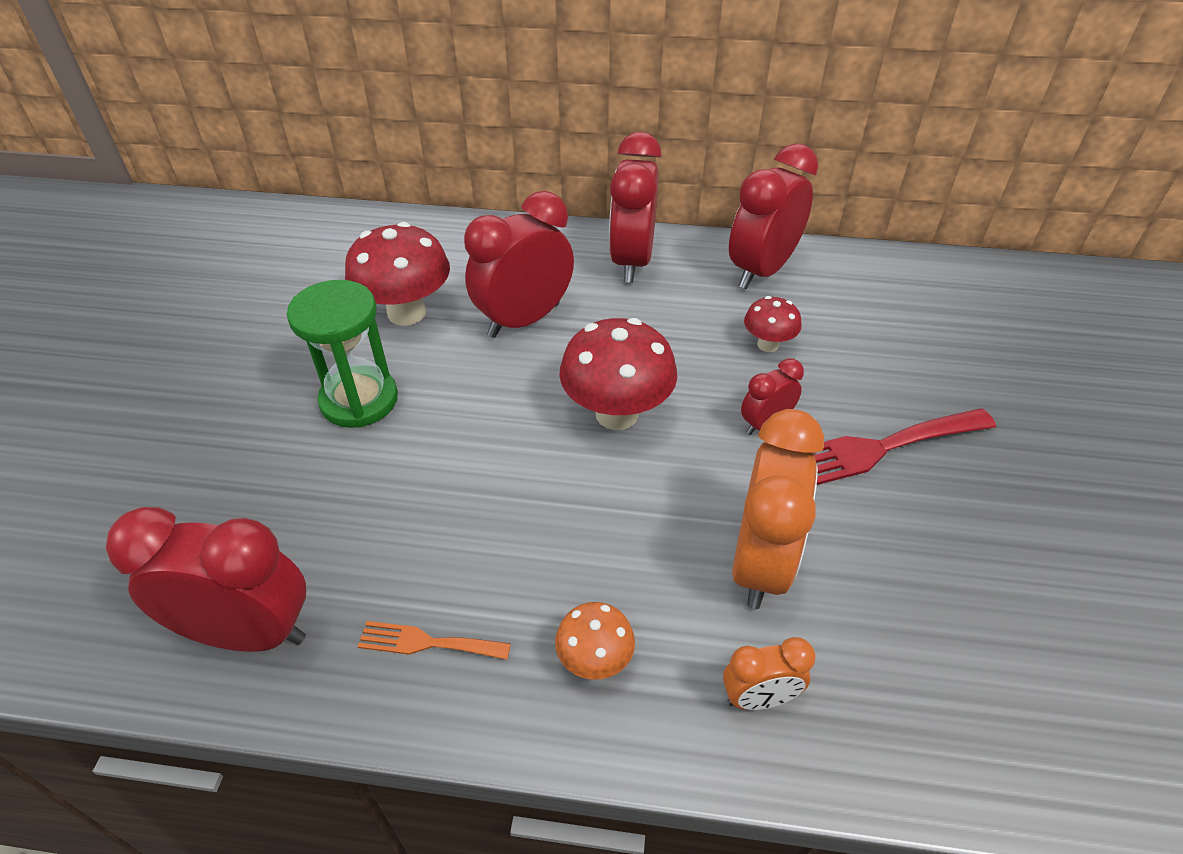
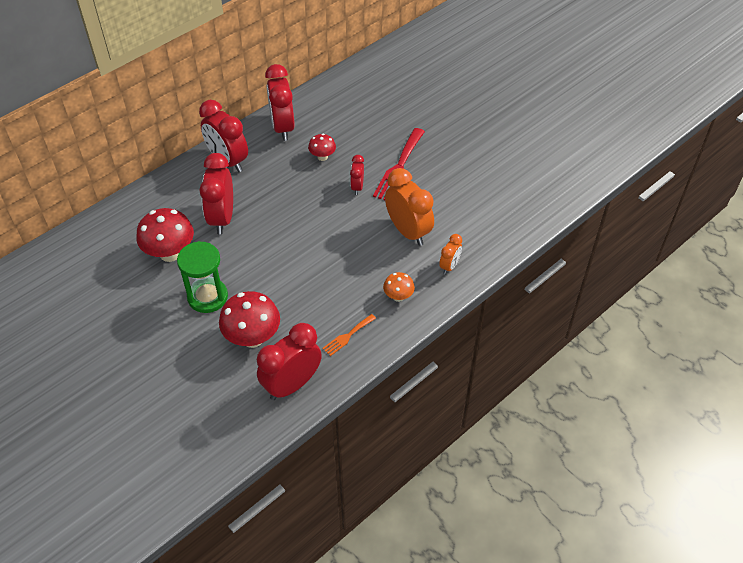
camera: 50 degrees left, 5 degrees up
(616, 414) = (306, 223): red mushroom -> red mushroom (252, 338)

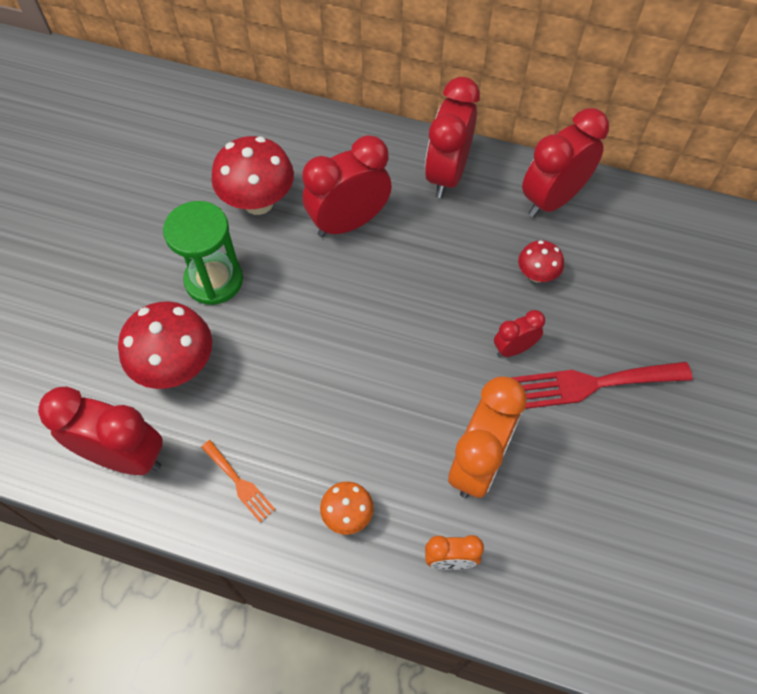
camera: 60 degrees right, 10 degrees up
(347, 336) = (239, 483): orange fork -> orange fork turned 150 degrees counterclockwise

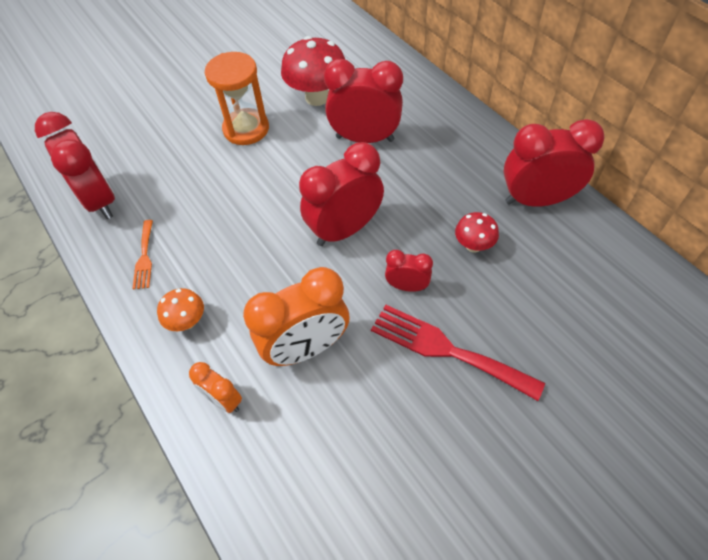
camera: 40 degrees right, 5 degrees down
(176, 367) = (176, 167): red mushroom -> none
(214, 280) = (246, 129): green hourglass -> orange hourglass
(447, 174) = (466, 142): red clock -> red clock (344, 230)

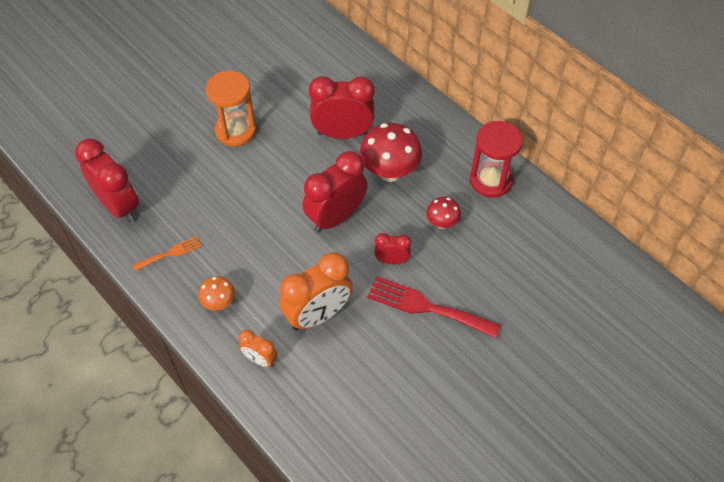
camera: 10 degrees left, 0 degrees up
(144, 257) = (170, 253): orange fork -> orange fork turned 105 degrees counterclockwise
(317, 97) = (295, 95): red mushroom -> red mushroom (390, 172)
(536, 200) = (490, 180): red clock -> red hourglass

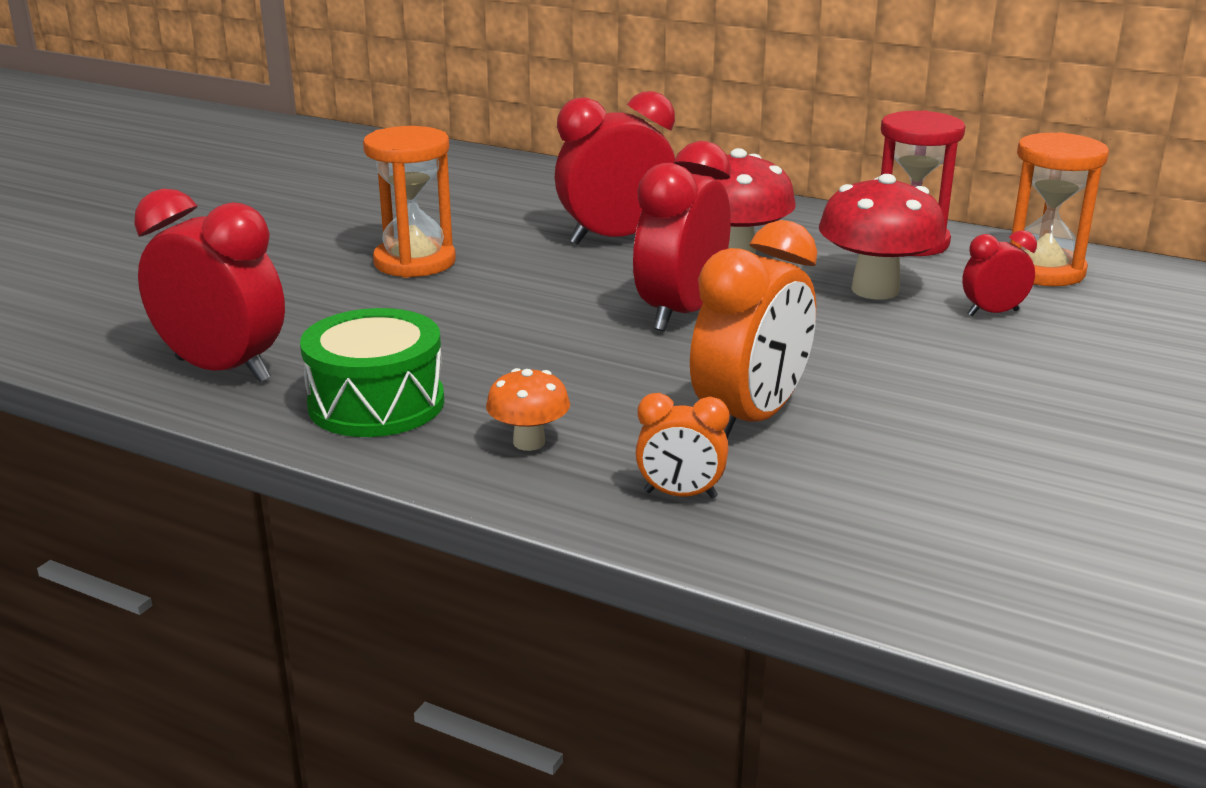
camera: 20 degrees left, 30 degrees down
(170, 253) = (376, 403): orange fork -> green drum
(392, 260) = (828, 338): red clock -> red clock (992, 313)
(427, 307) = (946, 373): red fork -> none
(442, 223) = (875, 290): red mushroom -> red mushroom, size x1.86
(540, 230) = (1042, 271): none -> orange hourglass

